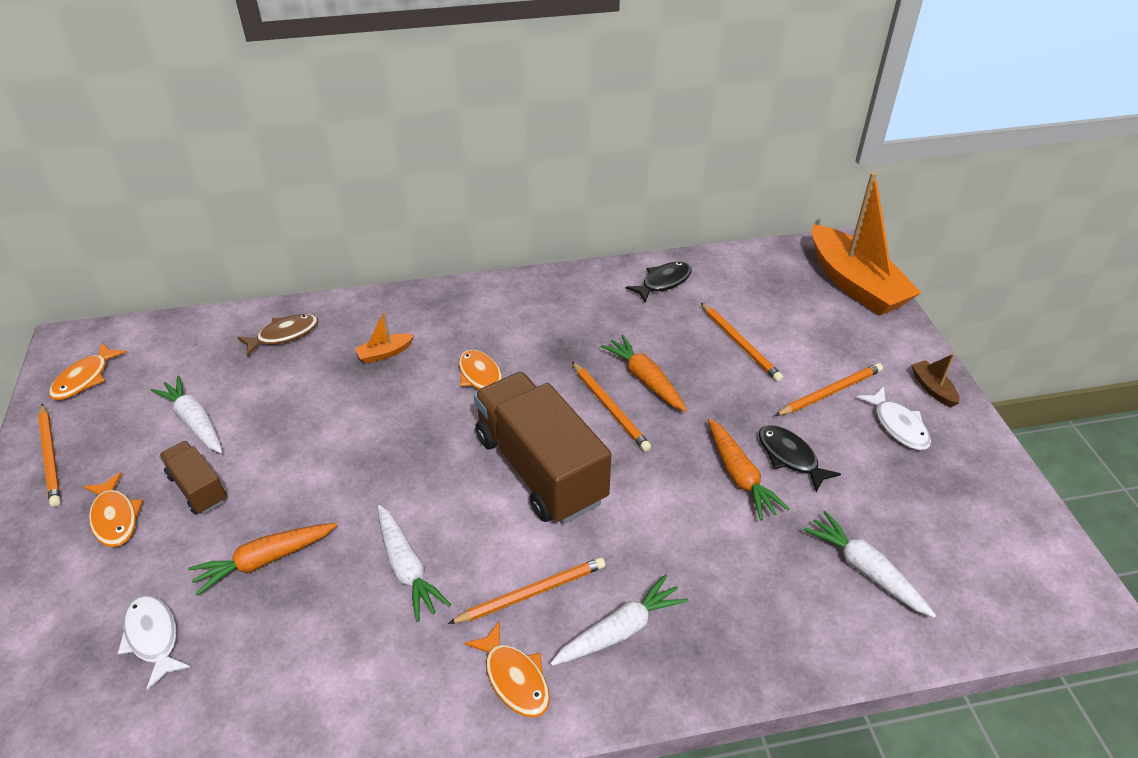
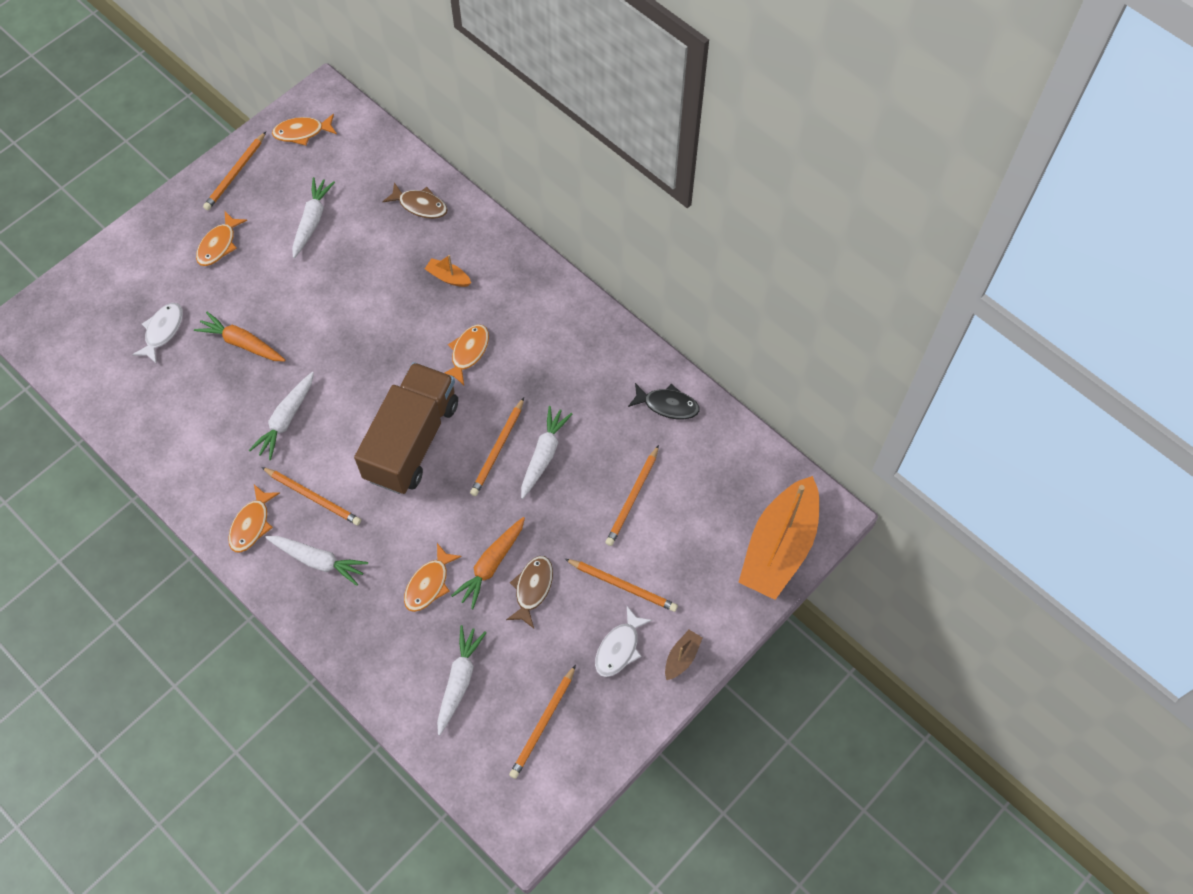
camera: 55 degrees right, 20 degrees up
(198, 488) = (266, 267): brown truck -> none
(645, 379) = (544, 454): orange carrot -> white carrot
(726, 538) = (429, 584): none -> orange fish
(790, 457) = (532, 589): black fish -> brown fish
(957, 523) = (543, 724): none -> orange pencil

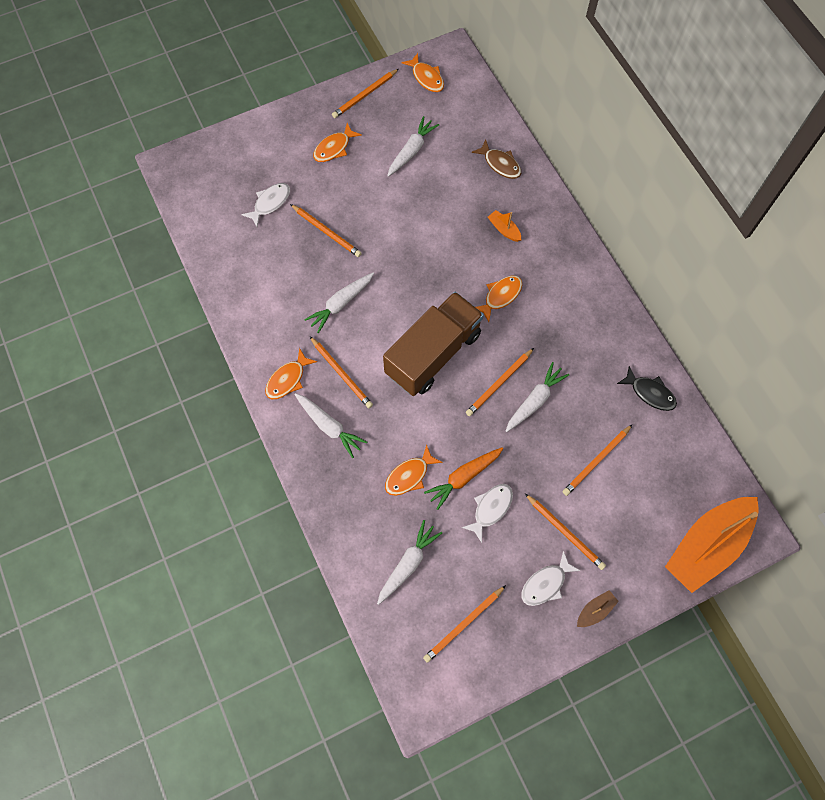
camera: 20 degrees right, 5 degrees up
(242, 343) = (326, 232): orange carrot -> orange pencil
(302, 132) = (426, 78): orange fish -> orange fish turned 135 degrees counterclockwise
(532, 589) = (490, 509): brown fish -> white fish

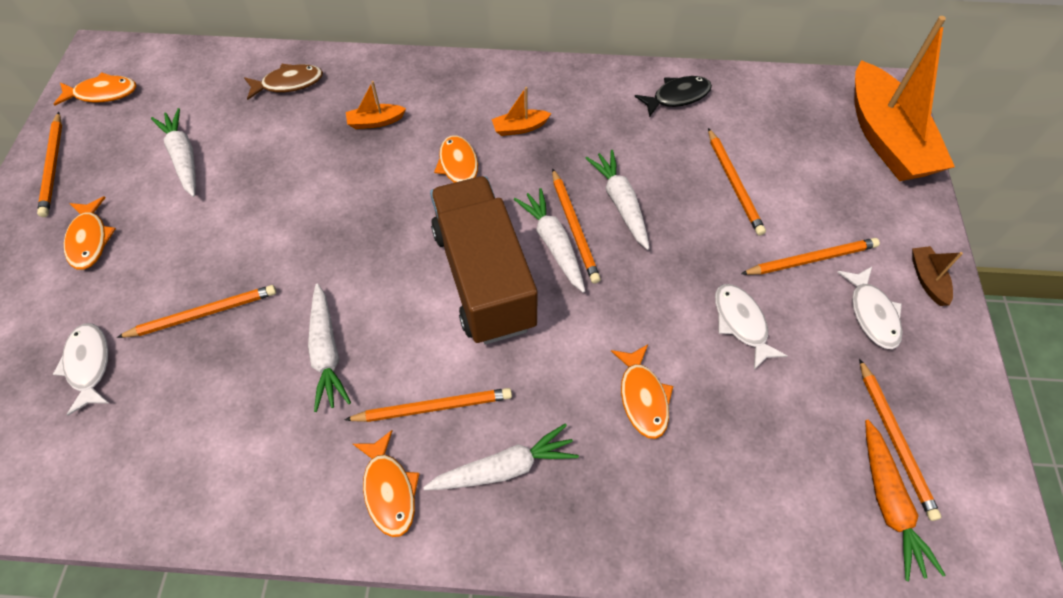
camera: 60 degrees left, 10 degrees down
(408, 563) = (775, 467): white carrot -> white carrot (553, 244)
(463, 477) = (681, 332): orange carrot -> orange carrot (889, 504)
(555, 312) = (520, 128): none -> orange boat

